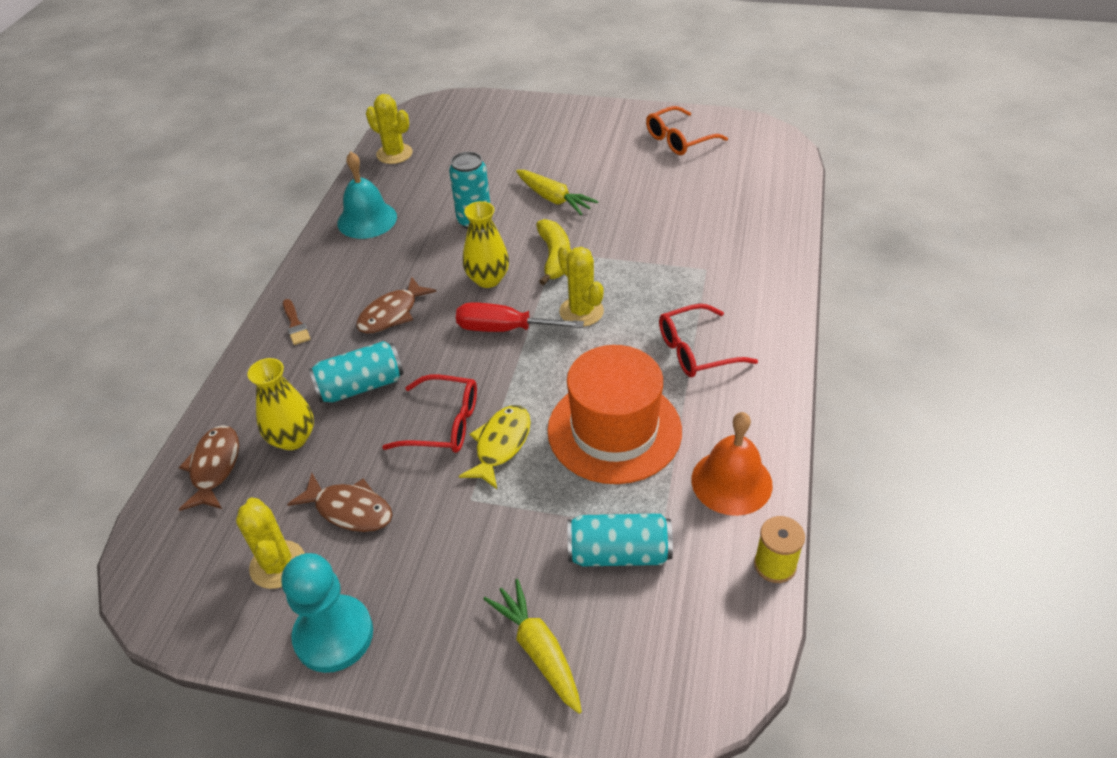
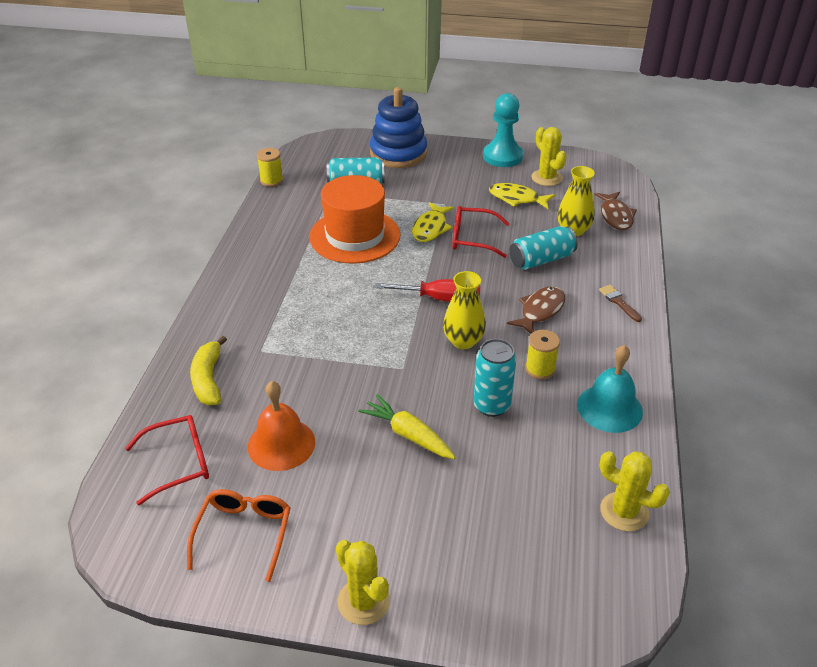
camera: 175 degrees right, 5 degrees down
(349, 509) = (517, 199): brown fish -> yellow fish
(417, 252) = (540, 369): none -> yellow spool
(538, 650) = (398, 153): yellow carrot -> blue stacking toy
(554, 257) = (403, 363): yellow banana -> yellow banana (208, 379)
(581, 311) = (377, 312): yellow cactus -> yellow cactus (363, 601)
(680, 139) = (243, 534): orange glasses -> orange glasses turned 45 degrees counterclockwise
(697, 350) = (286, 283): red glasses -> red glasses (178, 463)
(731, 482) = (284, 212): orange bell -> orange bell (281, 444)

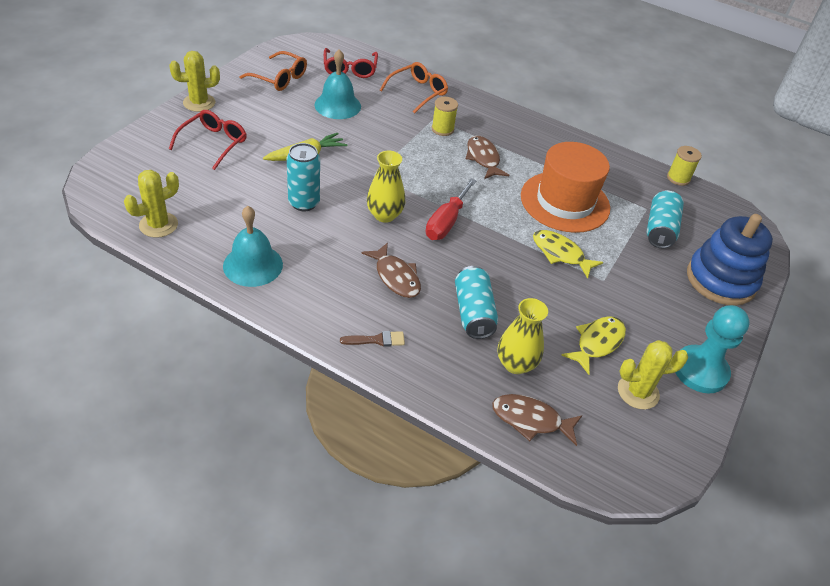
camera: 105 degrees right, 5 degrees up
(208, 379) = (417, 92): yellow banana -> orange glasses
(281, 444) = (337, 105): orange bell -> turquoise bell
(318, 297) = (483, 158): none -> brown fish
(473, 238) = (531, 277): red glasses -> red glasses (213, 144)
(540, 369) = (323, 244): yellow spool -> yellow spool (442, 129)

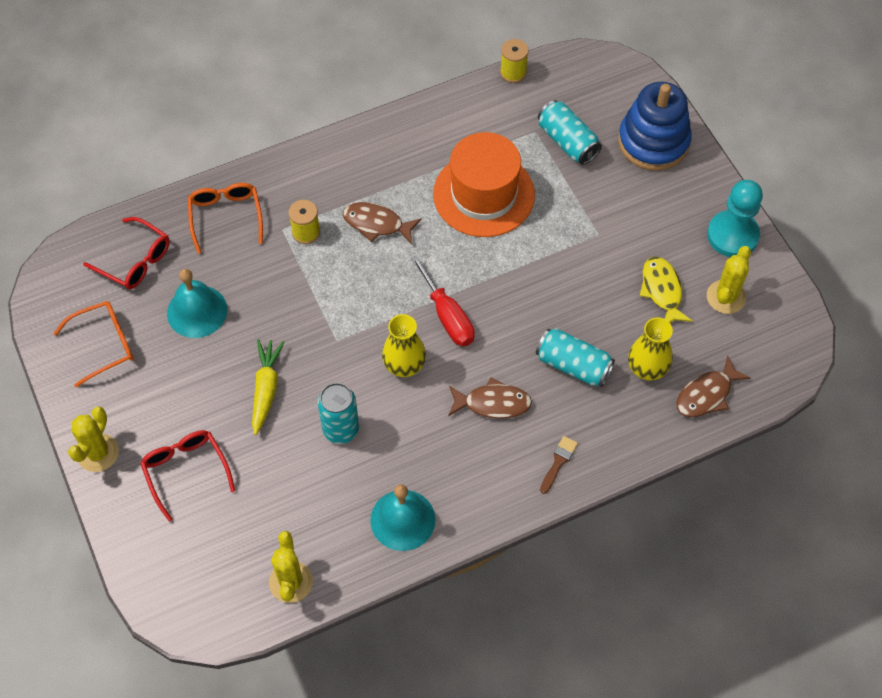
camera: 50 degrees left, 15 degrees up
(560, 254) = (547, 246): yellow fish -> none

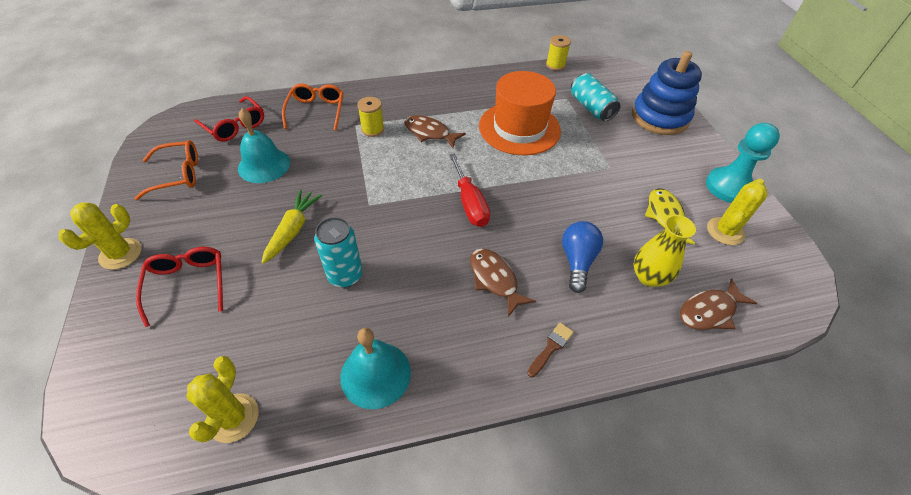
camera: 10 degrees right, 10 degrees down
(404, 365) = (421, 233): yellow vase -> none
(493, 403) = (495, 280): brown fish -> brown fish turned 135 degrees counterclockwise
(573, 365) = (577, 261): turquoise can -> blue light bulb

